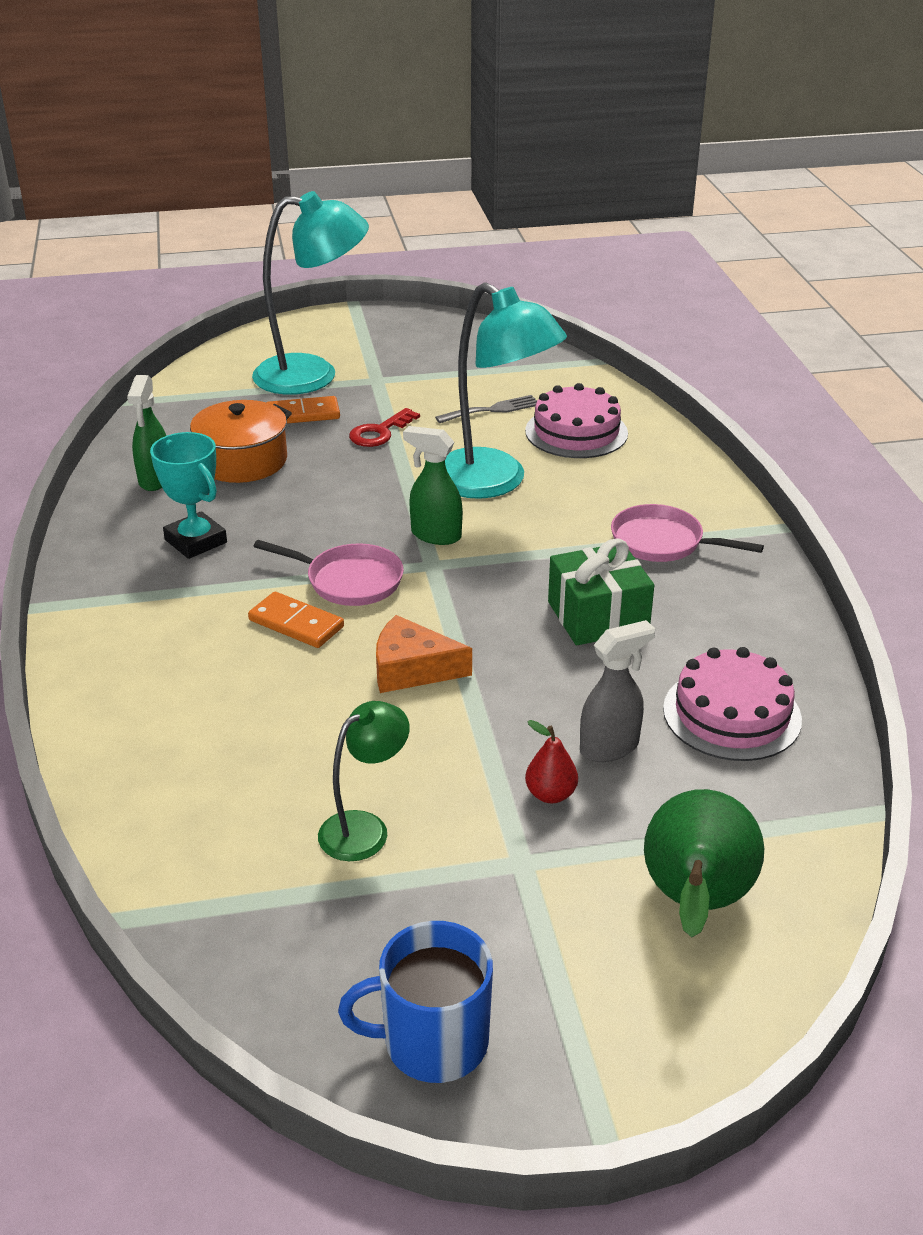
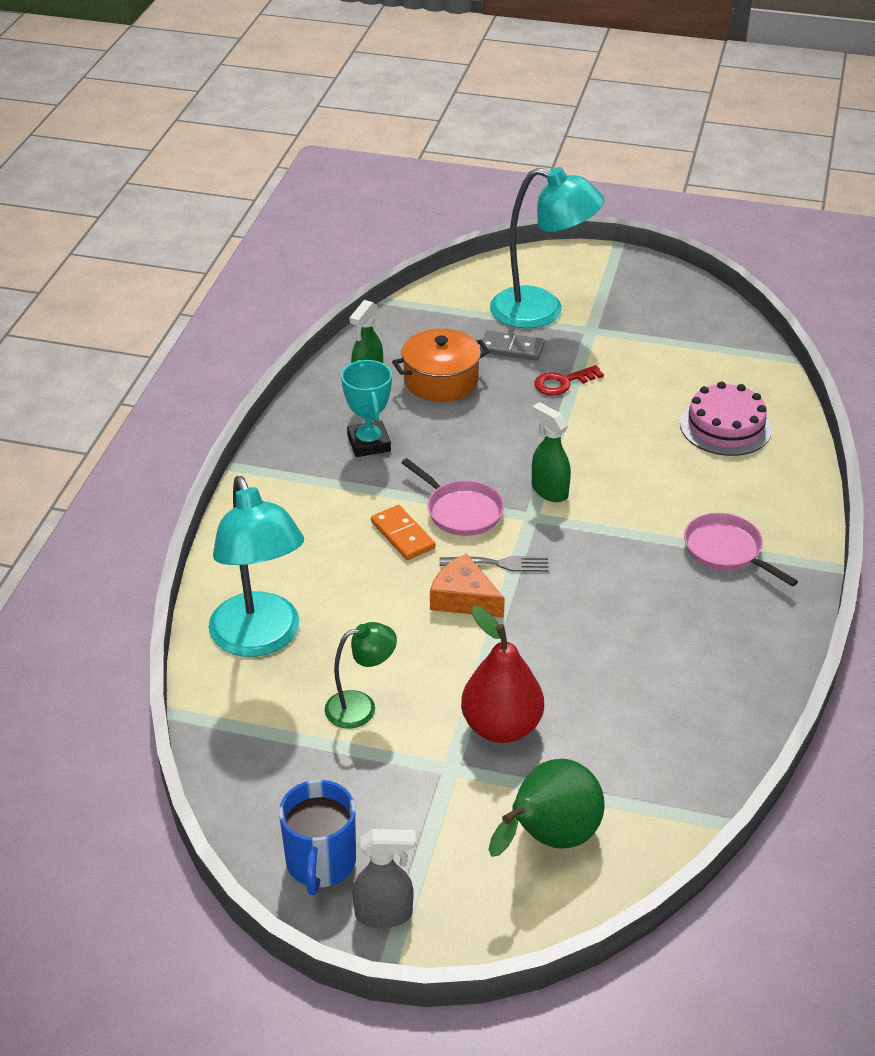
camera: 25 degrees right, 5 degrees up
(303, 414) = (512, 348): orange domino -> grey domino
(432, 1042) = (320, 863): blue mug -> blue mug turned 105 degrees counterclockwise
(492, 410) = (669, 385): grey fork -> grey fork (500, 564)
(493, 482) = (625, 456): turquoise lamp -> turquoise lamp (260, 639)
(550, 794) = (501, 727): red pear -> red pear, size x2.06
(598, 616) = (630, 599): green gift -> none
(610, 747) = (567, 706): grey spray bottle -> grey spray bottle (384, 914)
(731, 714) = (677, 712): pink cake -> none

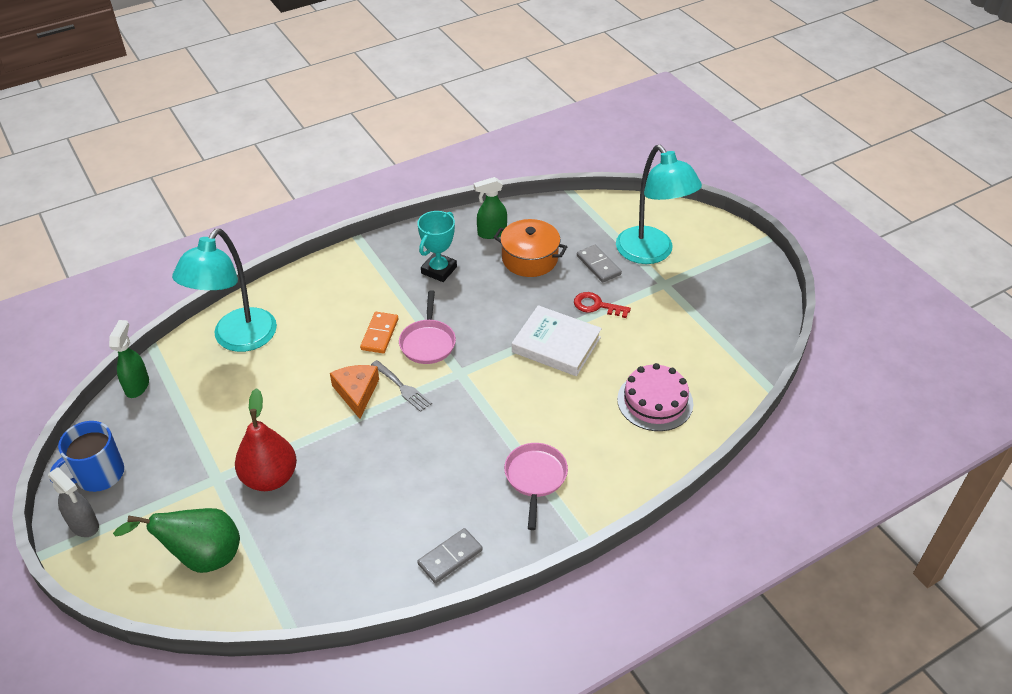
camera: 45 degrees right, 5 degrees up
(361, 707) = (227, 411): green lamp -> none
(549, 491) = (491, 365): green spray bottle -> green spray bottle (137, 386)
(578, 436) = (556, 344): none -> white book
(757, 661) = (450, 557): none -> grey domino

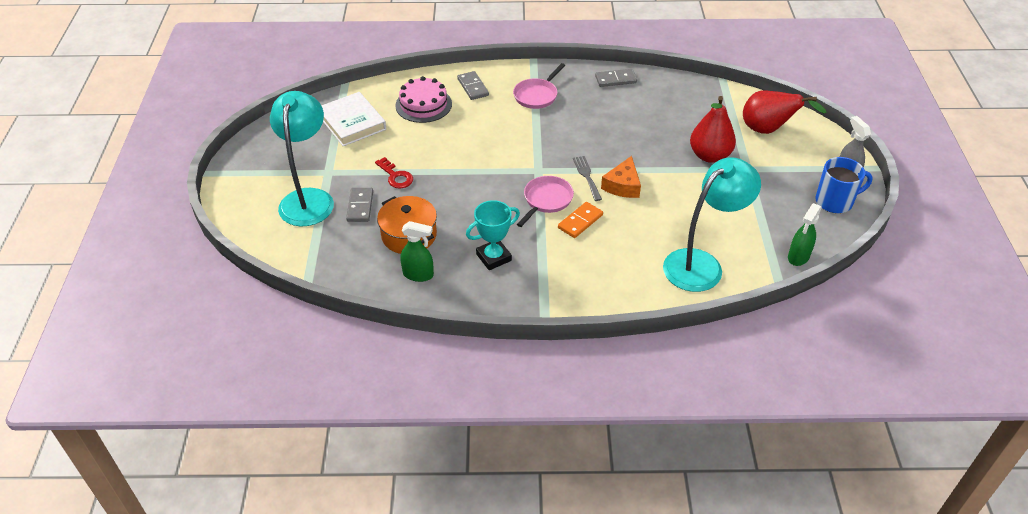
camera: 150 degrees left, 0 degrees up
(201, 557) = (768, 130): green pear -> red pear
(556, 344) = (453, 161): white book -> white book (352, 122)
(623, 454) = (473, 87): none -> grey domino

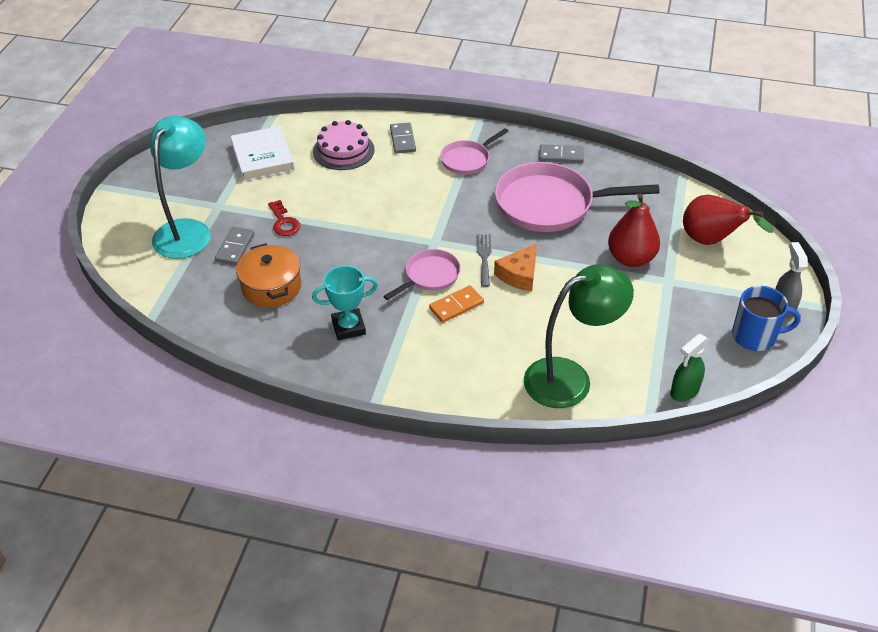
camera: 15 degrees right, 0 degrees up
(418, 274) = (264, 331): green spray bottle -> none
(624, 122) = (551, 204): none -> pink pan
(701, 264) = (570, 378): turquoise lamp -> green lamp

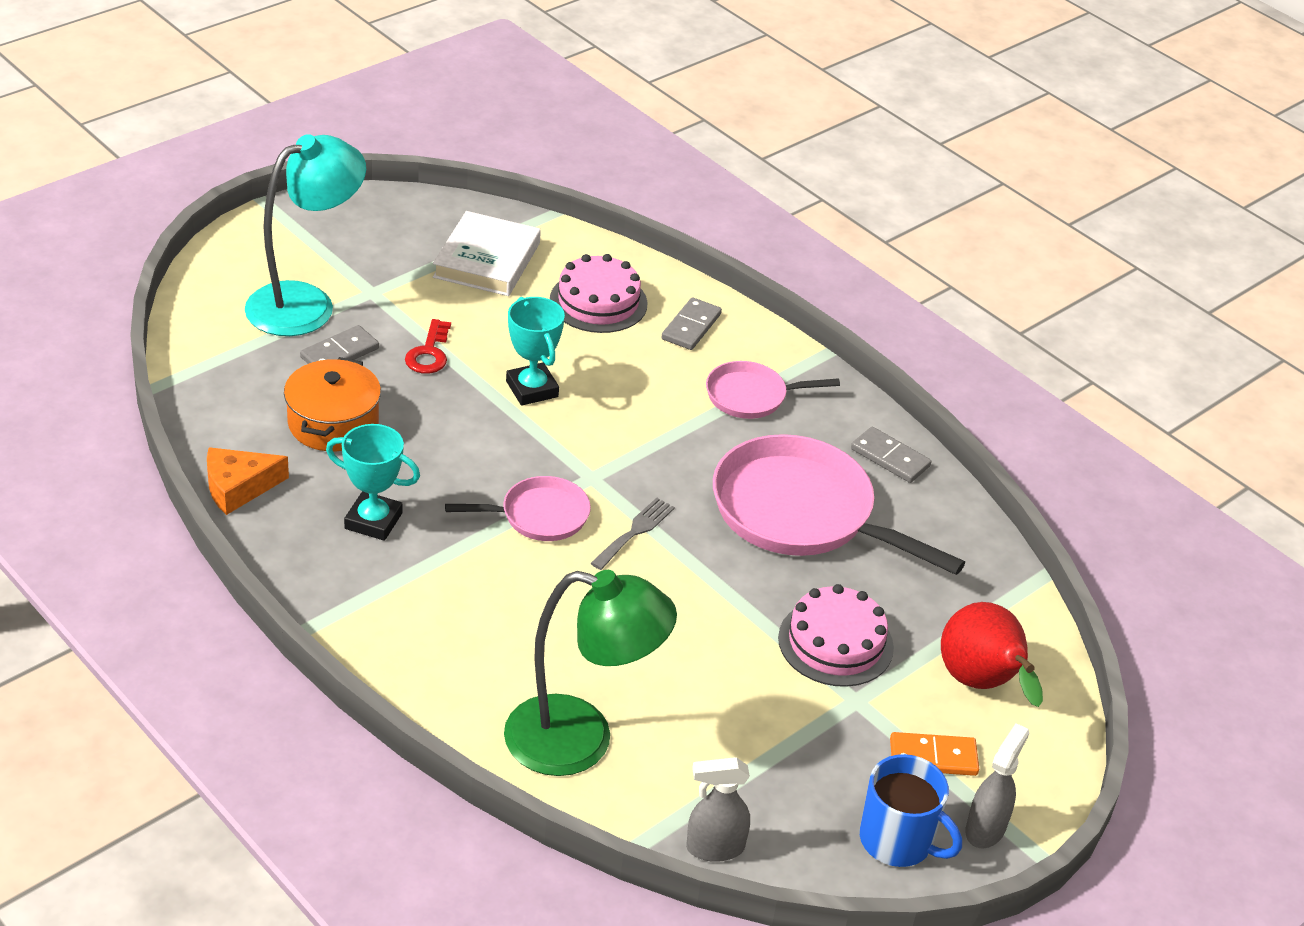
camera: 30 degrees right, 5 degrees down
(357, 213) = (532, 389): none -> turquoise trophy
(456, 306) = (533, 570): orange domino -> orange domino (933, 757)
(519, 275) = (657, 578): orange cheese -> orange cheese (238, 487)
(631, 258) = (835, 643): red pear -> pink cake
(684, 391) = (714, 848): green spray bottle -> grey spray bottle

